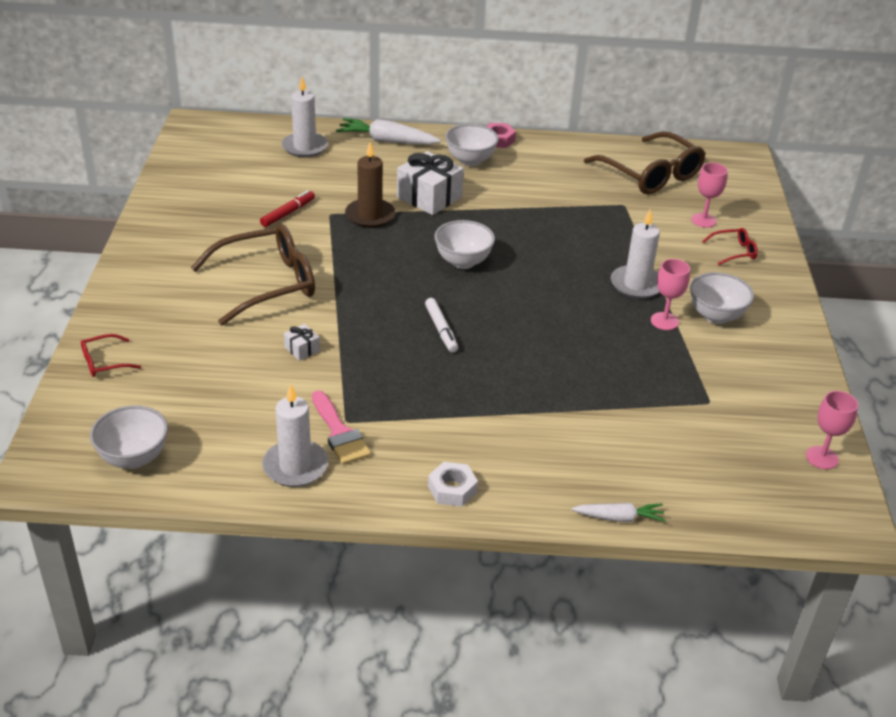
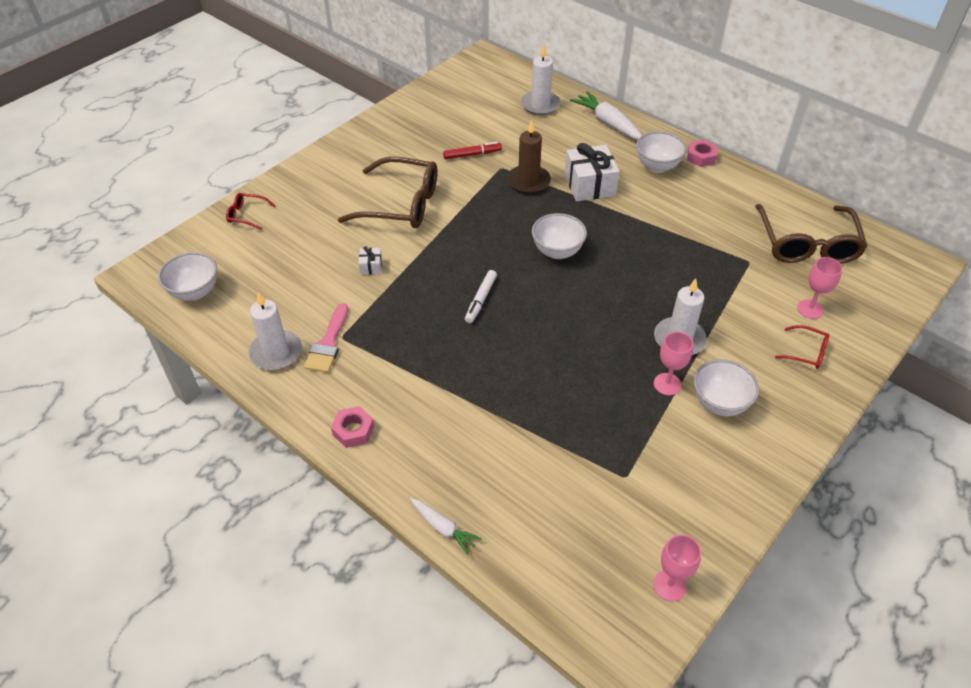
camera: 40 degrees right, 10 degrees up
(452, 489) = (353, 430): white nut -> pink nut

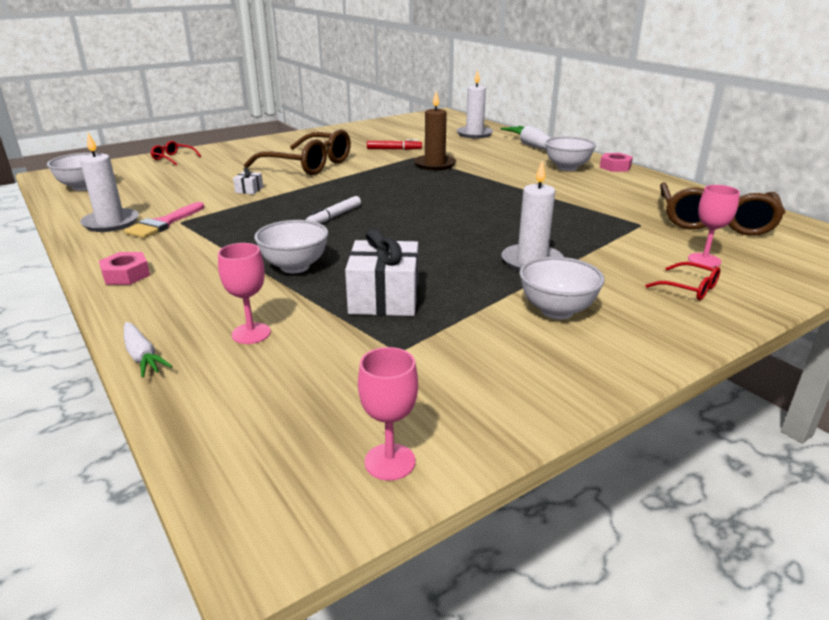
camera: 15 degrees right, 20 degrees down
(557, 251) = (434, 199): white bowl -> white bowl (295, 267)
(589, 185) = (492, 171): white gift -> white gift (384, 298)
(667, 384) = (498, 289): pink goblet -> pink goblet (251, 333)

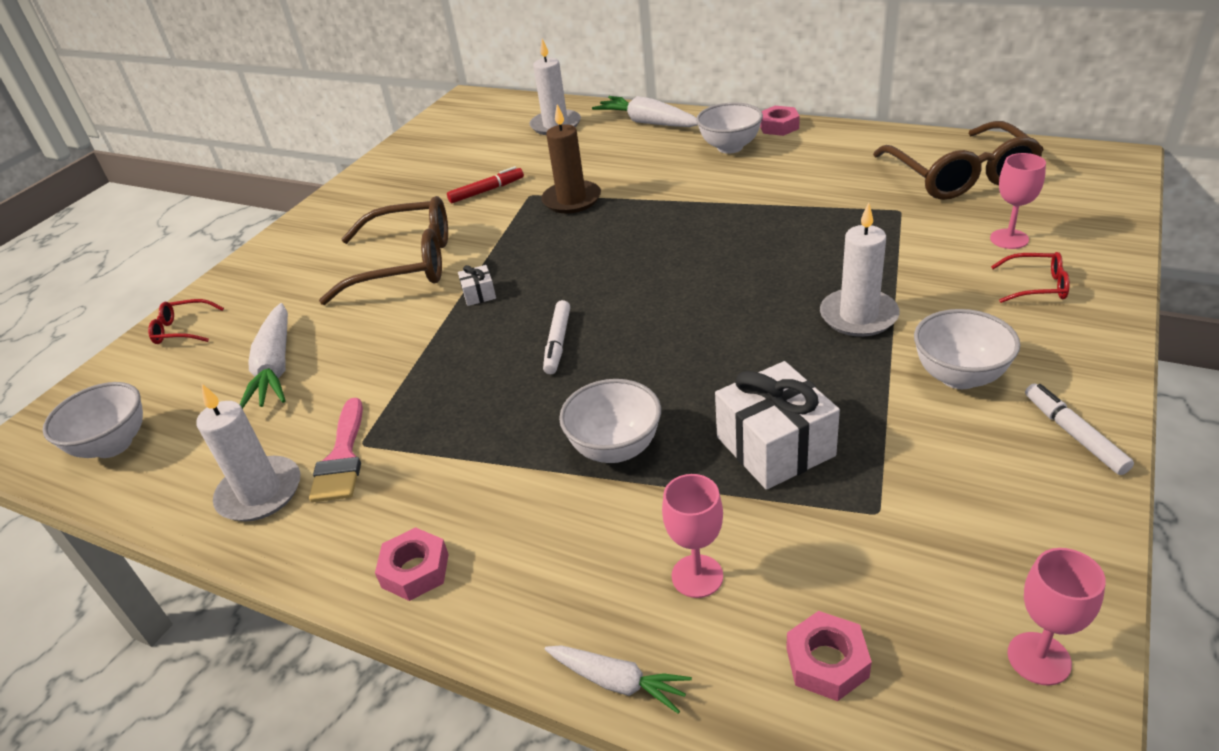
camera: 25 degrees left, 10 degrees up
(189, 183) = (275, 367): none -> white carrot
(249, 190) = (383, 344): white gift -> white gift (479, 294)
(259, 400) = (827, 662): none -> pink nut
(597, 368) = (1074, 434): none -> white marker

